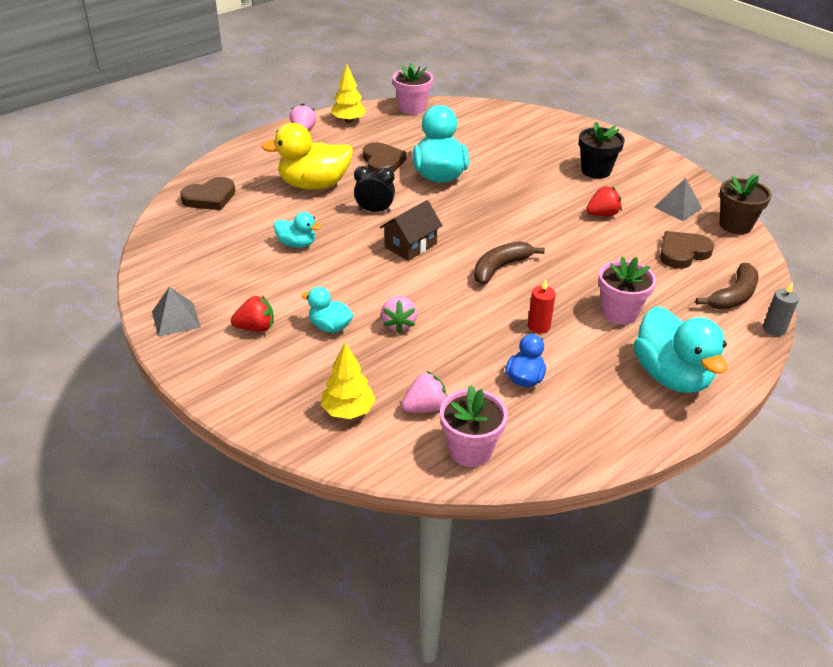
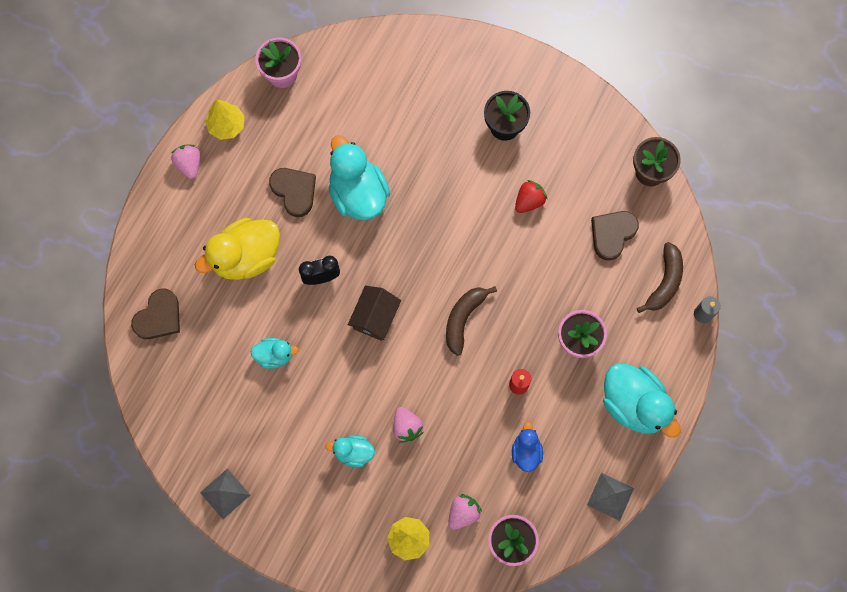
camera: 20 degrees left, 35 degrees up
(255, 327) = (295, 477): red strawberry -> none
(678, 207) = (594, 162): grey pyramid -> grey pyramid (610, 496)

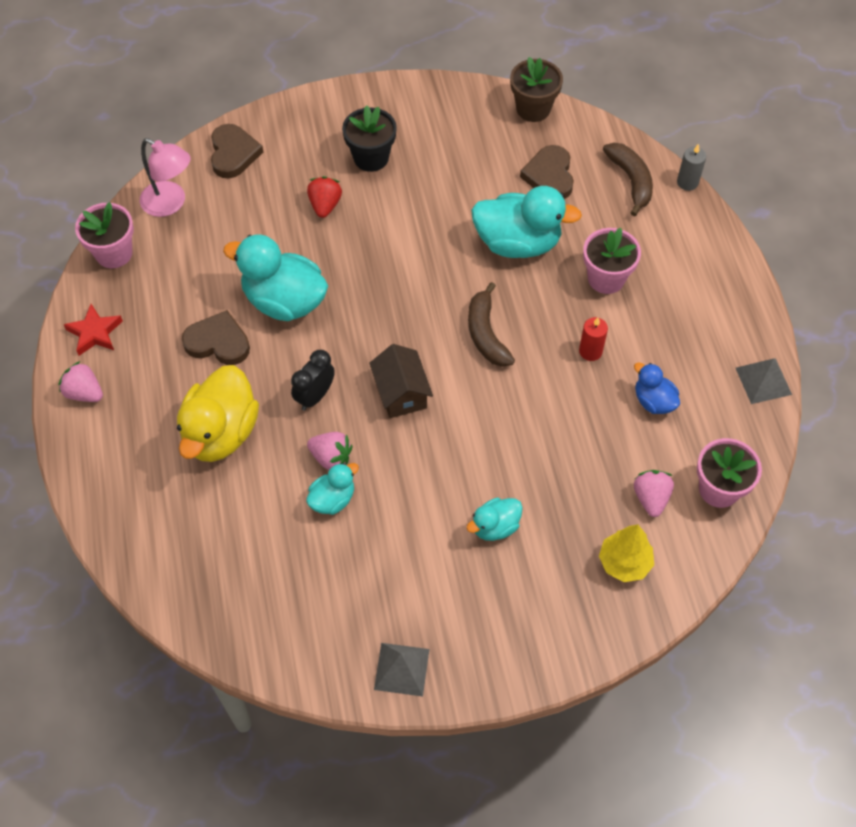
camera: 40 degrees left, 15 degrees down
(159, 317) = (176, 554): brown heart -> brown heart (233, 153)
(227, 125) = (95, 333): yellow tree -> red star
(346, 62) = (170, 204): none -> pink lamp
(406, 427) = (524, 464): pink strawberry -> pink strawberry (331, 457)
(529, 201) = (451, 200): red strawberry -> red strawberry (325, 205)
(634, 404) = (705, 292): turquoise duck -> turquoise duck (518, 243)

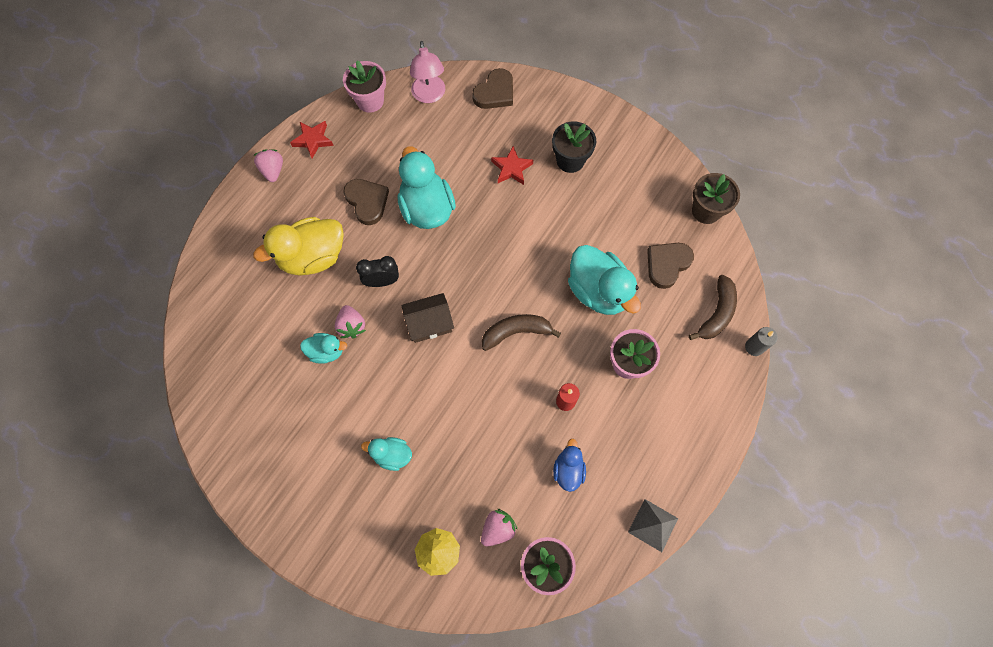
camera: 45 degrees right, 10 degrees up
(325, 205) = (511, 168): red strawberry -> red star
(401, 393) = (429, 323): brown house -> brown house turned 45 degrees clockwise
(401, 669) = (256, 486): grey pyramid -> none
(486, 334) = (516, 332): brown banana -> brown banana turned 45 degrees clockwise

